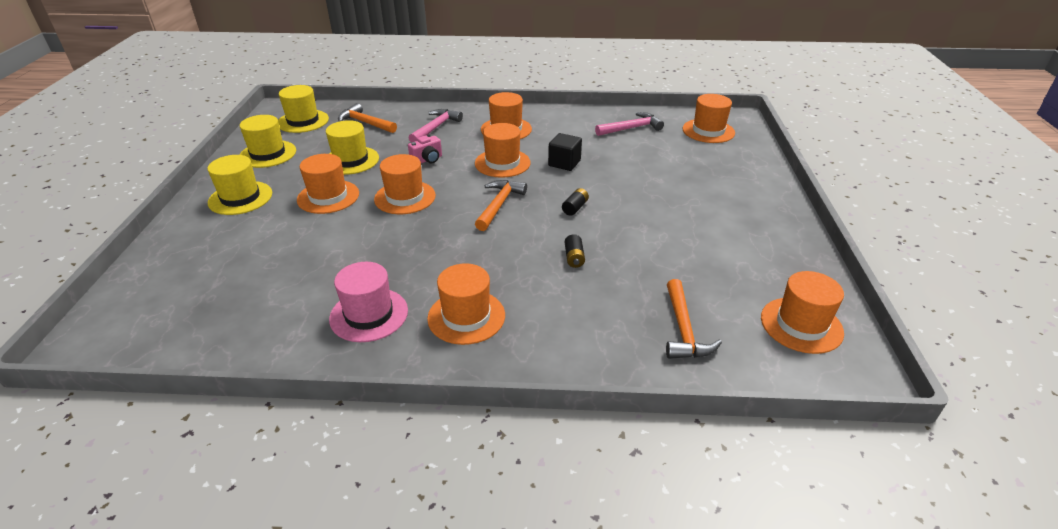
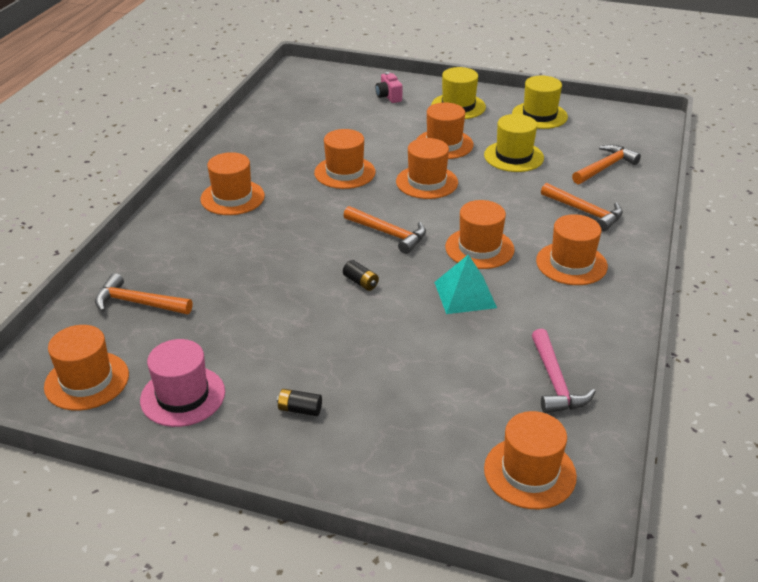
camera: 105 degrees right, 0 degrees up
(303, 121) = (614, 132): yellow hat -> none
(369, 314) = (263, 158): pink hat -> pink hat (183, 396)
(394, 247) = (344, 172): none -> orange hat
(427, 160) = (502, 200): pink camera -> pink camera (388, 97)
(436, 127) = (585, 212): pink hammer -> orange hammer
(564, 163) = (465, 294): black cube -> turquoise pyramid
(574, 258) = (274, 264): black battery -> black battery (300, 409)

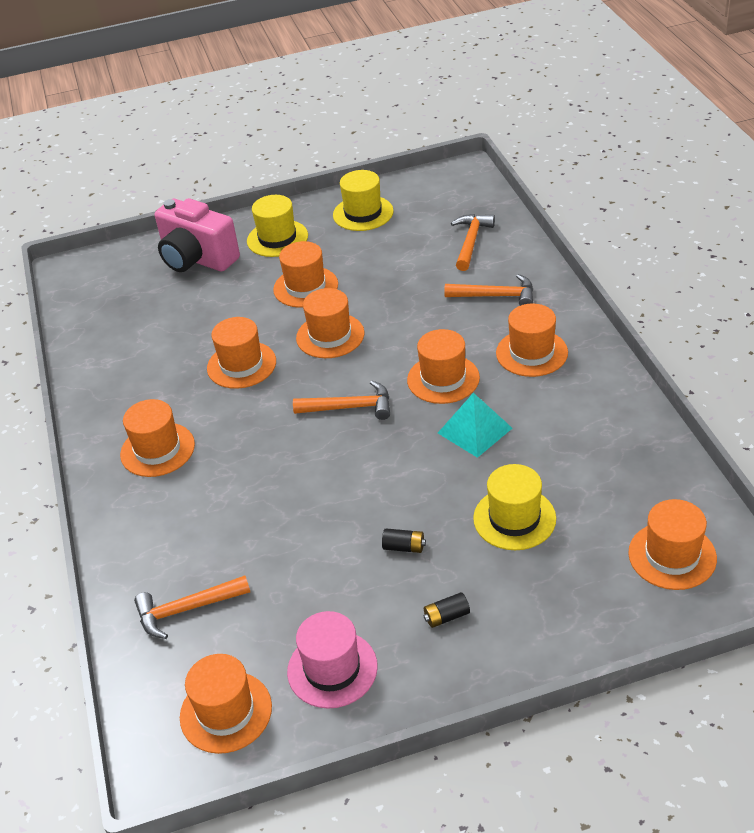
camera: 30 degrees left, 5 degrees up
(361, 282) = (374, 469): black battery -> black battery (404, 547)
(388, 97) = (197, 259): pink camera -> pink camera, size x2.25
(513, 156) = (382, 269): yellow hat -> yellow hat (514, 518)
(555, 382) = (619, 468): pink hammer -> none

